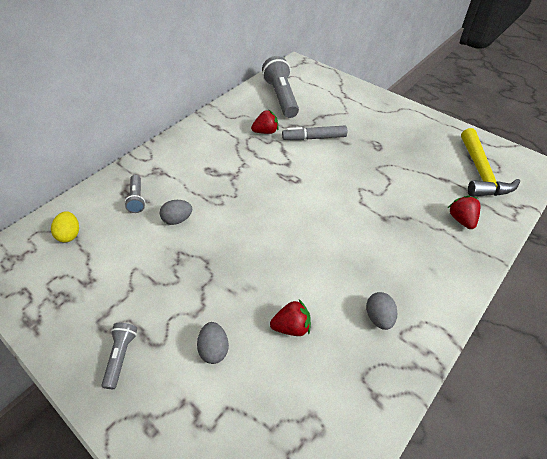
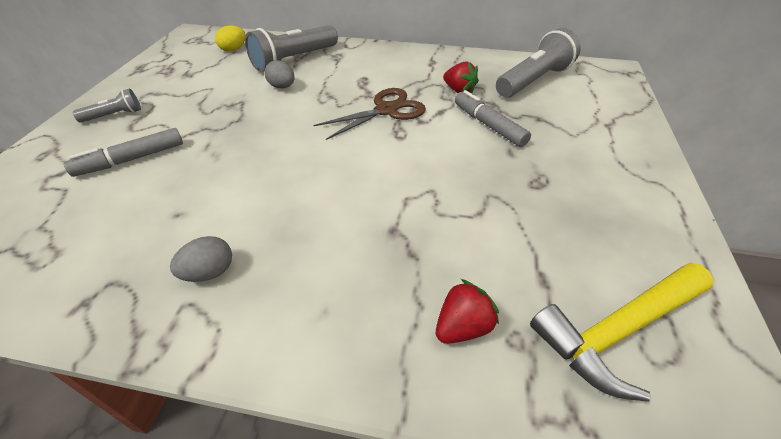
camera: 60 degrees right, 5 degrees down
(137, 199) = (294, 60): grey flashlight -> grey flashlight, size x1.95
(214, 349) = (131, 159): grey egg -> grey marker
(261, 174) = (386, 110): none -> brown scissors
(291, 326) = (172, 201): red strawberry -> none

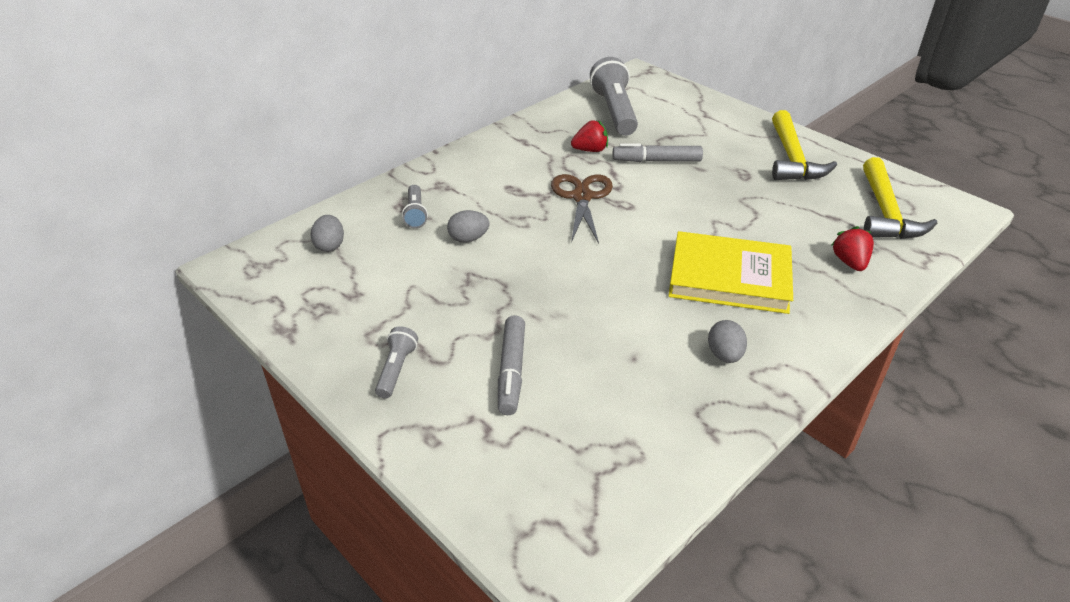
camera: 55 degrees left, 5 degrees down
(233, 49) = (330, 245): yellow egg -> grey egg
(294, 60) = (415, 214): grey flashlight -> grey flashlight, size x0.51
(343, 232) = (729, 277): none -> yellow book
(619, 206) = (792, 159): none -> yellow hammer

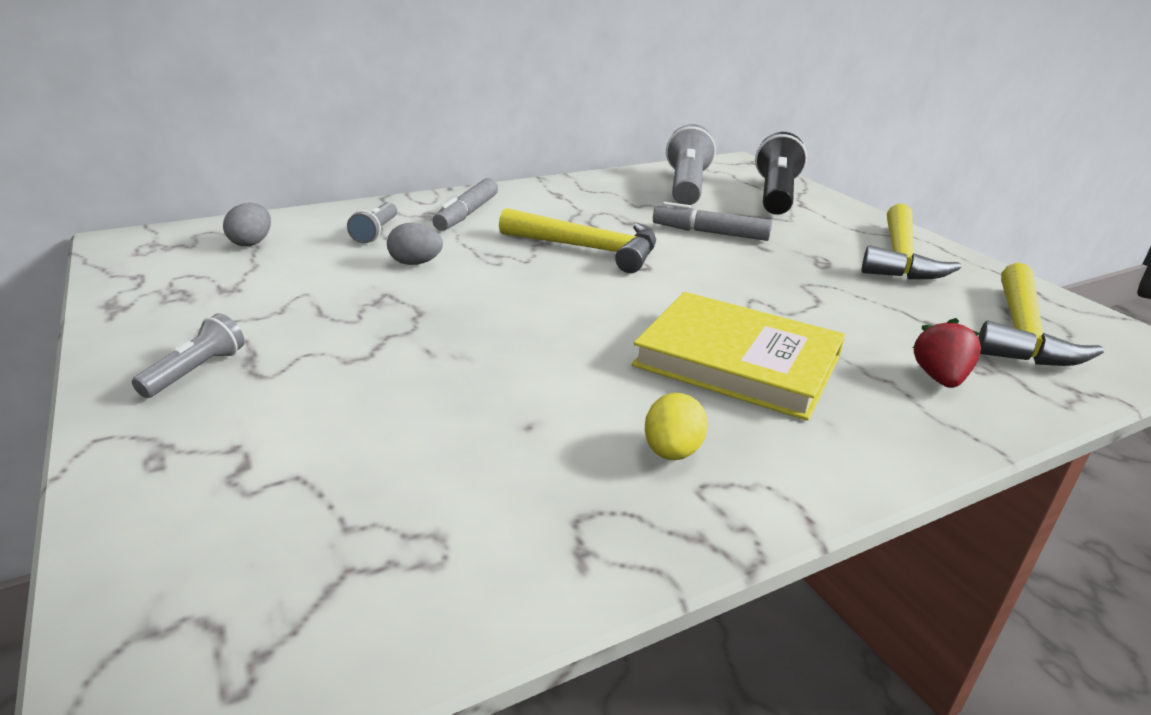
camera: 15 degrees right, 10 degrees down
(511, 371) = (342, 404): grey marker -> grey marker (467, 214)
(582, 197) = (589, 249): brown scissors -> yellow hammer
(590, 150) = (632, 212): red strawberry -> none
(684, 108) = (776, 195): none -> black flashlight
(724, 355) = (672, 452): grey egg -> yellow egg

